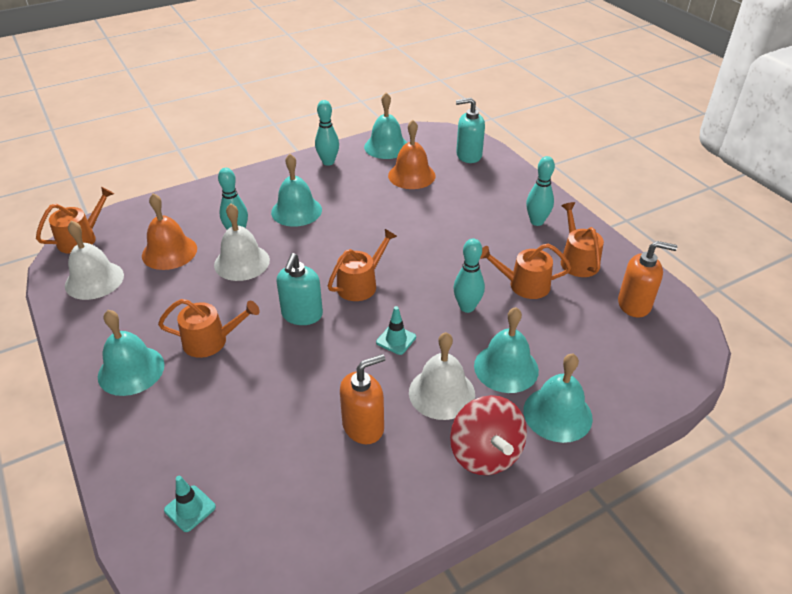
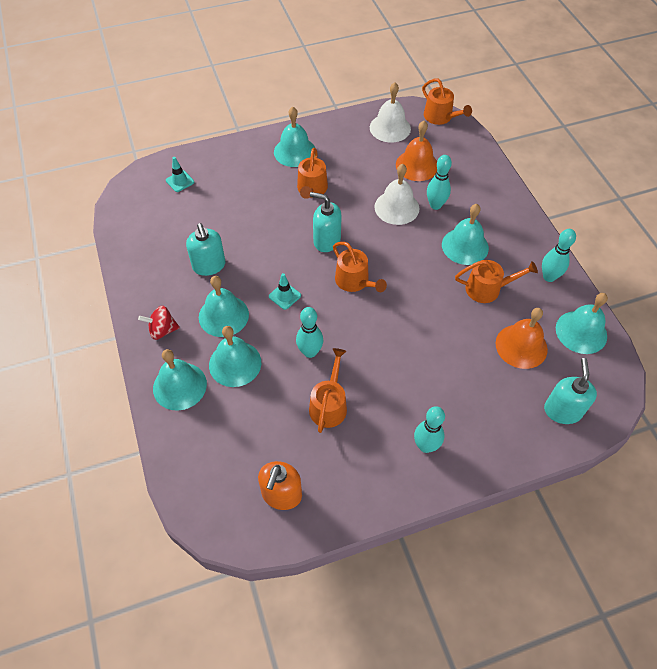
camera: 100 degrees right, 15 degrees up
(363, 426) = (209, 266): orange soap dispenser -> turquoise soap dispenser
(441, 393) = (223, 315): white bell -> turquoise bell
(485, 454) = (162, 330): red spinning top -> red spinning top, size x0.62
(577, 260) = (355, 465): orange watering can -> orange watering can (487, 289)

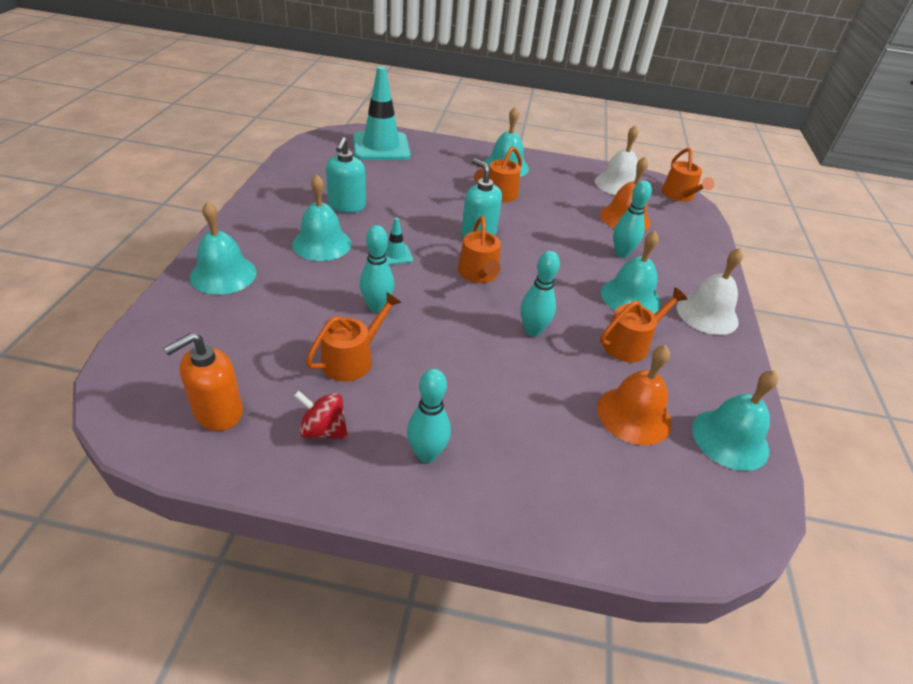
camera: 25 degrees right, 15 degrees down
(162, 330) = (255, 230): red spinning top -> red spinning top (323, 430)
(180, 181) = (381, 147): turquoise traffic cone -> turquoise traffic cone, size x2.33
(235, 363) = (293, 282): turquoise bell -> none
(396, 207) = (576, 239): white bell -> white bell (707, 314)
(487, 289) = (630, 343): orange watering can -> orange watering can turned 60 degrees counterclockwise
(549, 277) = (720, 366): turquoise bowling pin -> turquoise bowling pin (532, 331)
(562, 410) = (644, 511): turquoise soap dispenser -> none

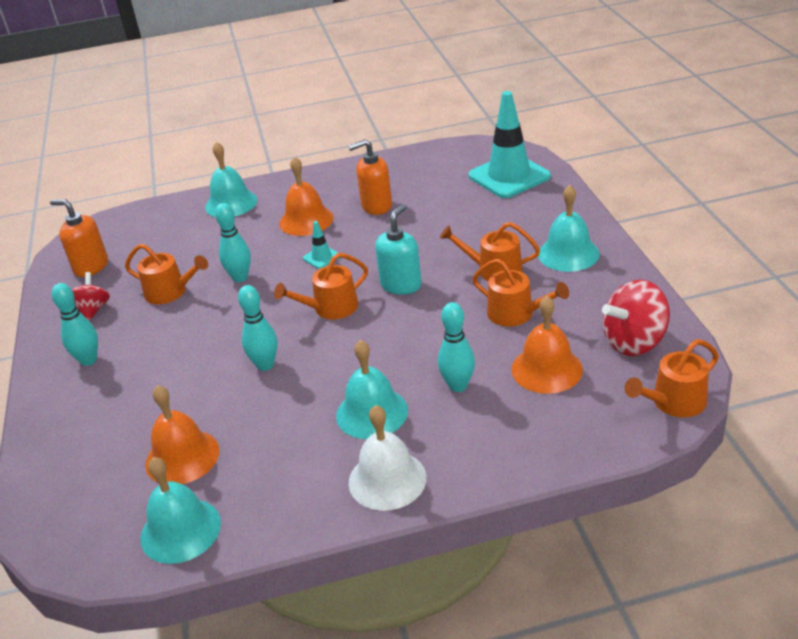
camera: 75 degrees right, 5 degrees down
(321, 243) = (306, 220): turquoise bell -> orange bell
(347, 206) = (376, 206): turquoise soap dispenser -> orange soap dispenser
(617, 184) = (634, 342): white bell -> red spinning top
(630, 343) = (288, 431): orange watering can -> orange watering can (516, 314)

